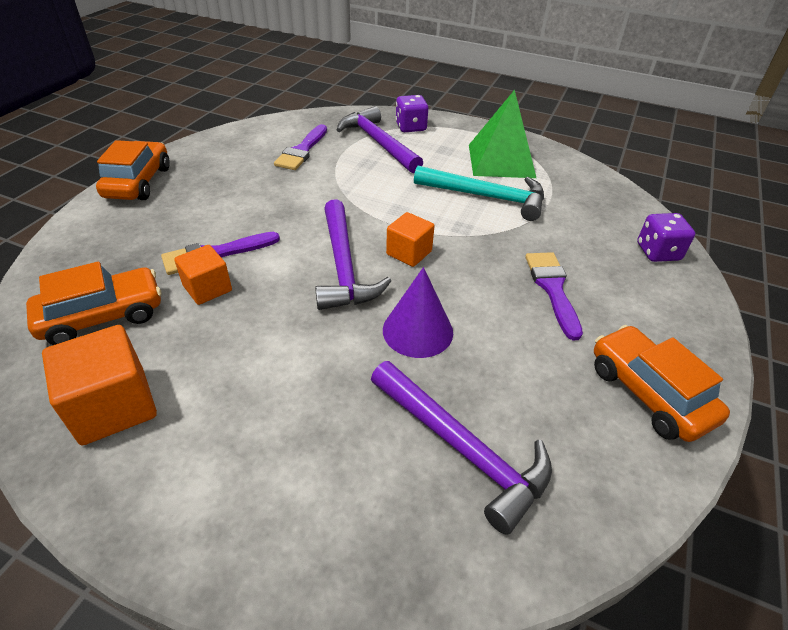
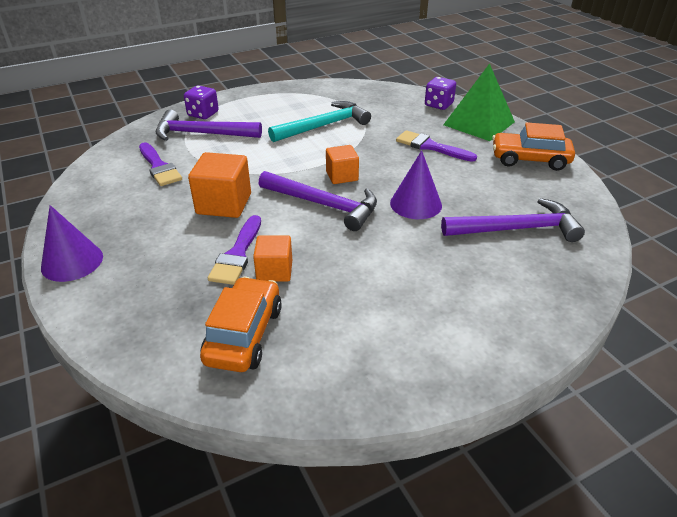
camera: 50 degrees left, 5 degrees down
(113, 406) = (355, 355): orange cube -> orange cube (224, 204)
(138, 182) = (72, 262): orange car -> purple cone
(501, 161) = (294, 104): green pyramid -> green pyramid (479, 123)

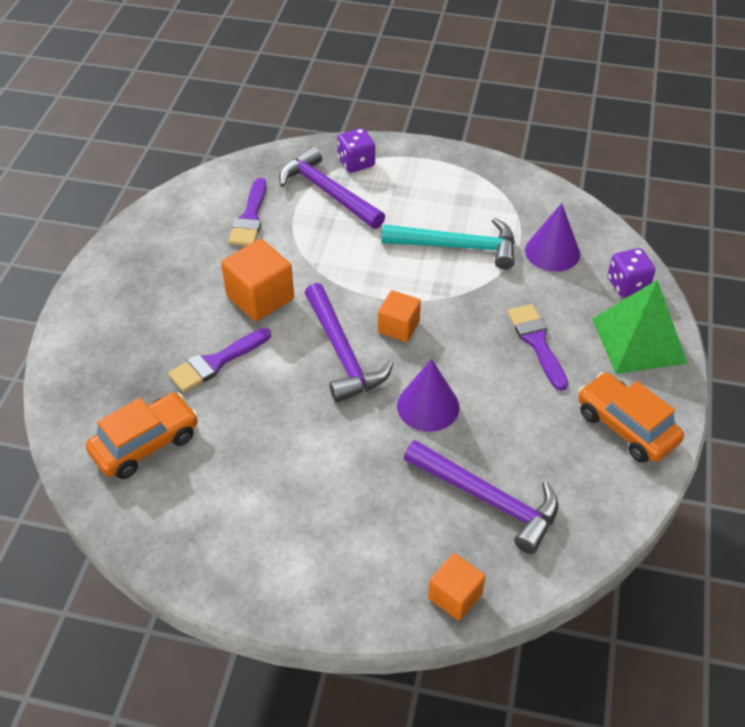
camera: 40 degrees right, 10 degrees up
(72, 262) = (96, 290): purple cone -> purple cone (552, 252)
(274, 271) = (226, 399): orange cube -> orange cube (455, 596)

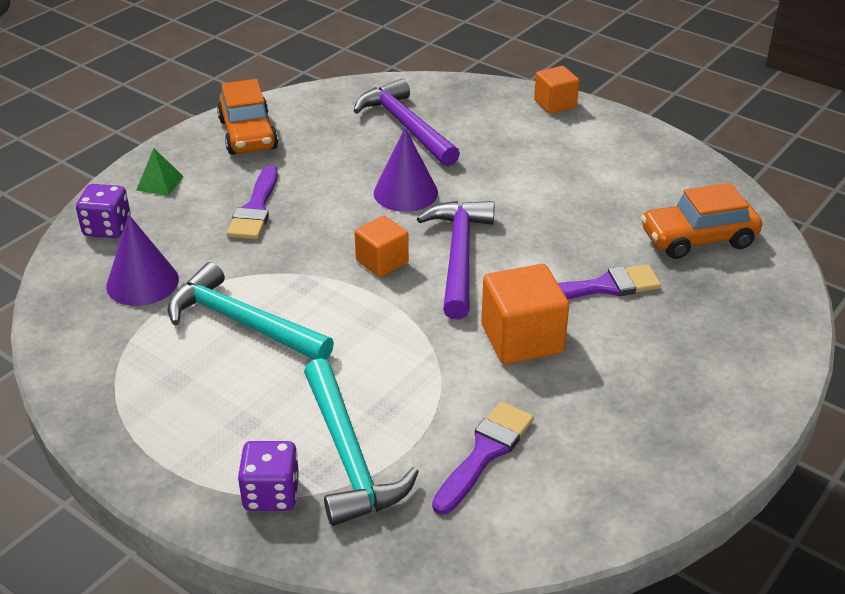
camera: 155 degrees left, 10 degrees down
(328, 192) = (348, 456): purple hammer -> turquoise hammer
(455, 596) = (474, 90): orange cube -> orange cube (555, 104)
(638, 340) = (160, 183): green pyramid -> green pyramid, size x0.45

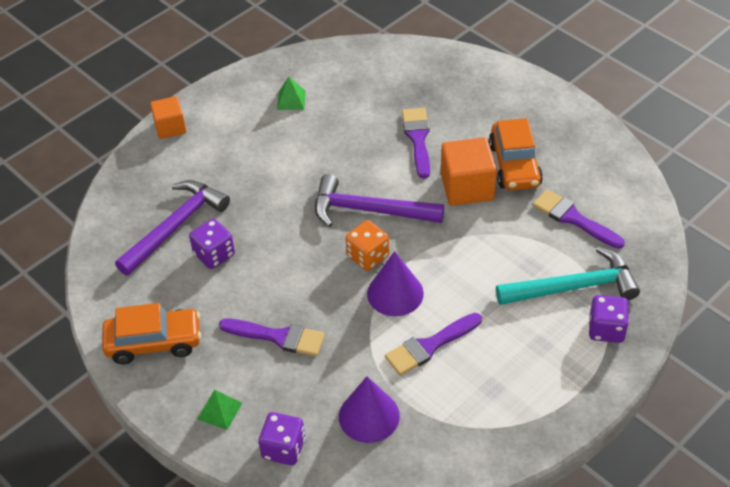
camera: 80 degrees left, 10 degrees up
(242, 322) = (429, 346): turquoise hammer -> purple brush
(369, 154) = (214, 254): none -> purple dice
(382, 261) = (368, 256): orange cube -> orange dice
(405, 192) = (278, 235): purple cone -> purple cone (395, 293)
(406, 126) = (175, 226): purple hammer -> purple hammer turned 150 degrees clockwise
(634, 178) = (291, 100): none -> green pyramid
(698, 239) = (372, 82): orange car -> orange car (514, 165)

